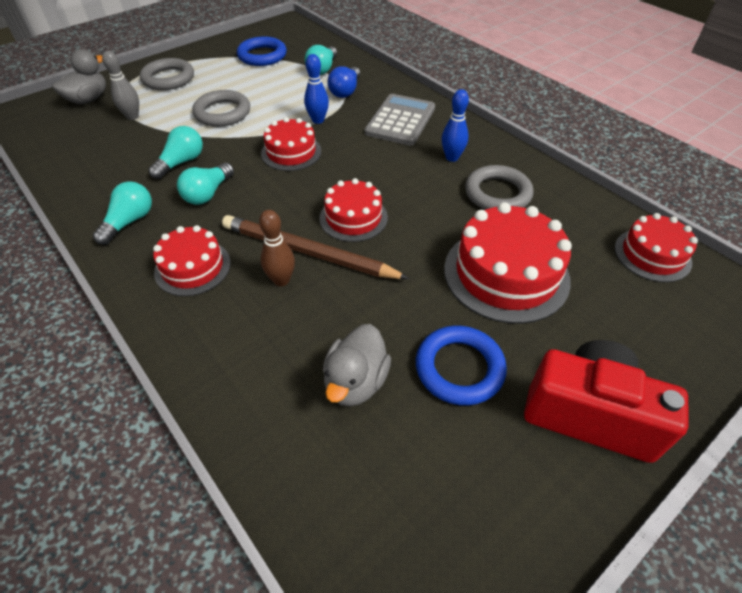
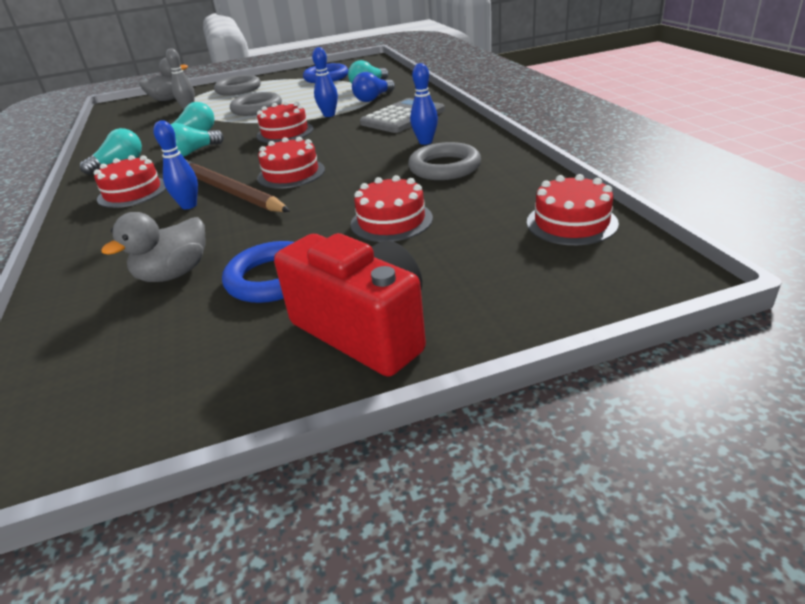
camera: 25 degrees right, 15 degrees down
(281, 280) = (189, 206): brown bowling pin -> blue bowling pin
(506, 274) = (391, 221): red cake -> red cake, size x0.61

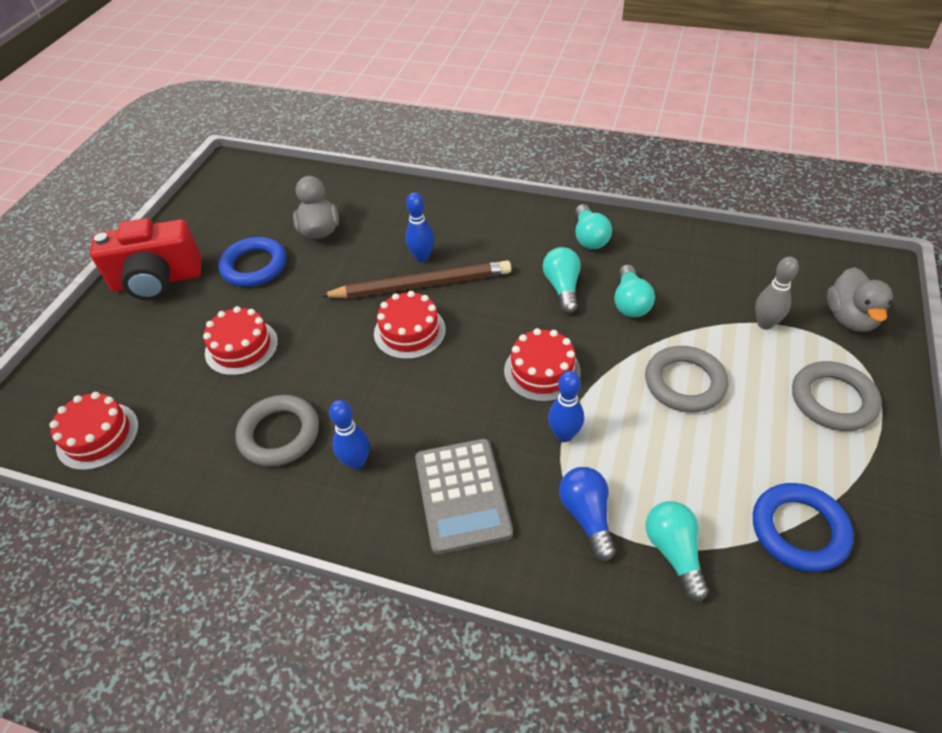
camera: 125 degrees right, 15 degrees up
(133, 192) = (496, 234): red cake -> none

